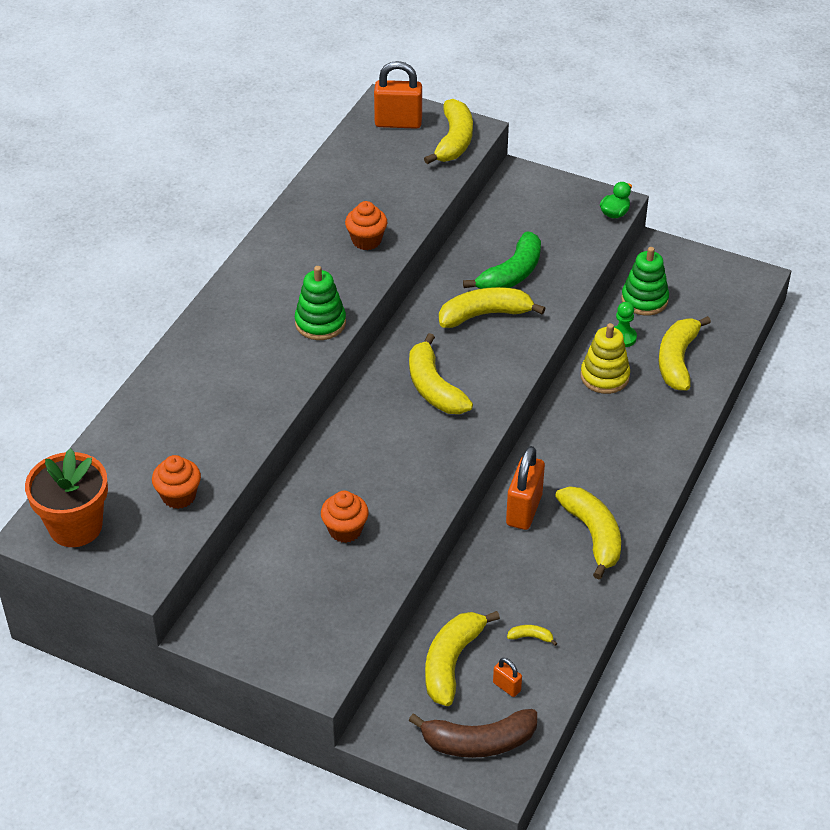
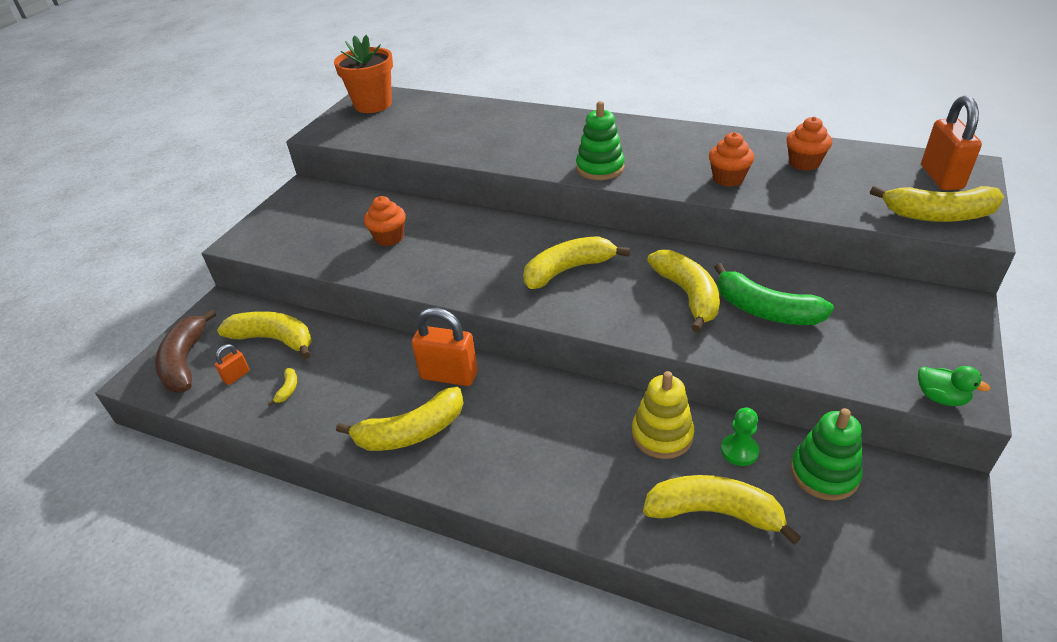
camera: 90 degrees right, 5 degrees down
(179, 496) = (395, 134): orange cupcake -> orange cupcake (804, 163)

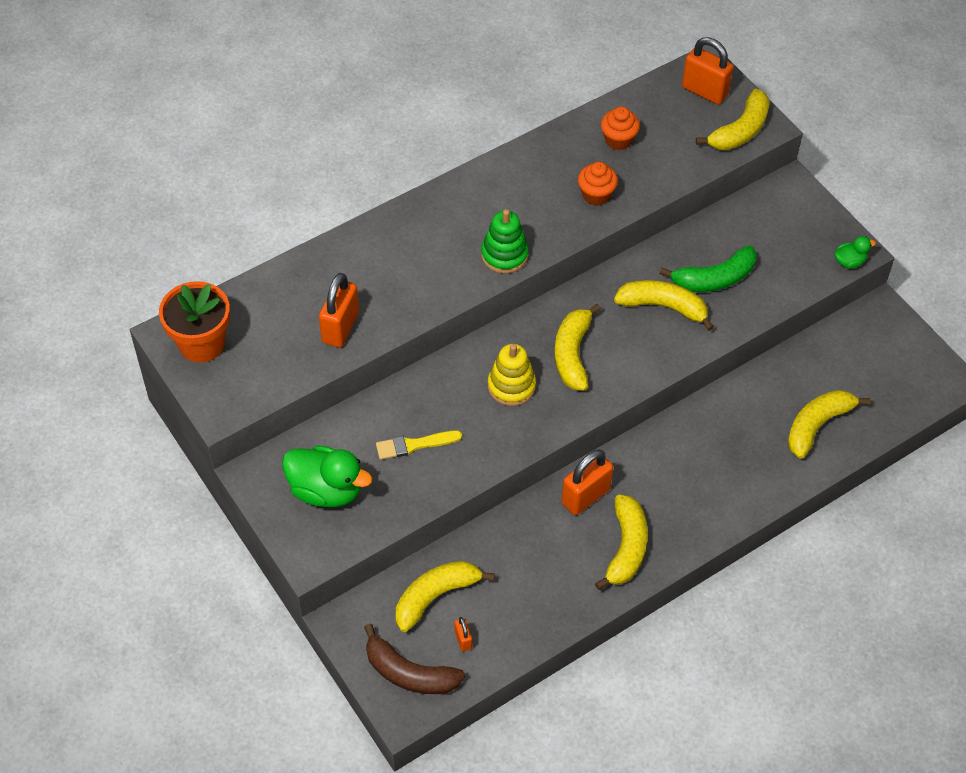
camera: 60 degrees left, 15 degrees up
(288, 389) = (511, 608): yellow banana -> none
(311, 220) = (326, 490): none -> green duck
(389, 238) = (414, 445): orange cupcake -> yellow brush
(441, 139) = (340, 328): none -> orange padlock
(662, 435) = (742, 409): yellow stacking toy -> yellow stacking toy (511, 386)
(739, 451) = (784, 380): green pawn -> none
(824, 473) = (831, 354): green stacking toy -> none

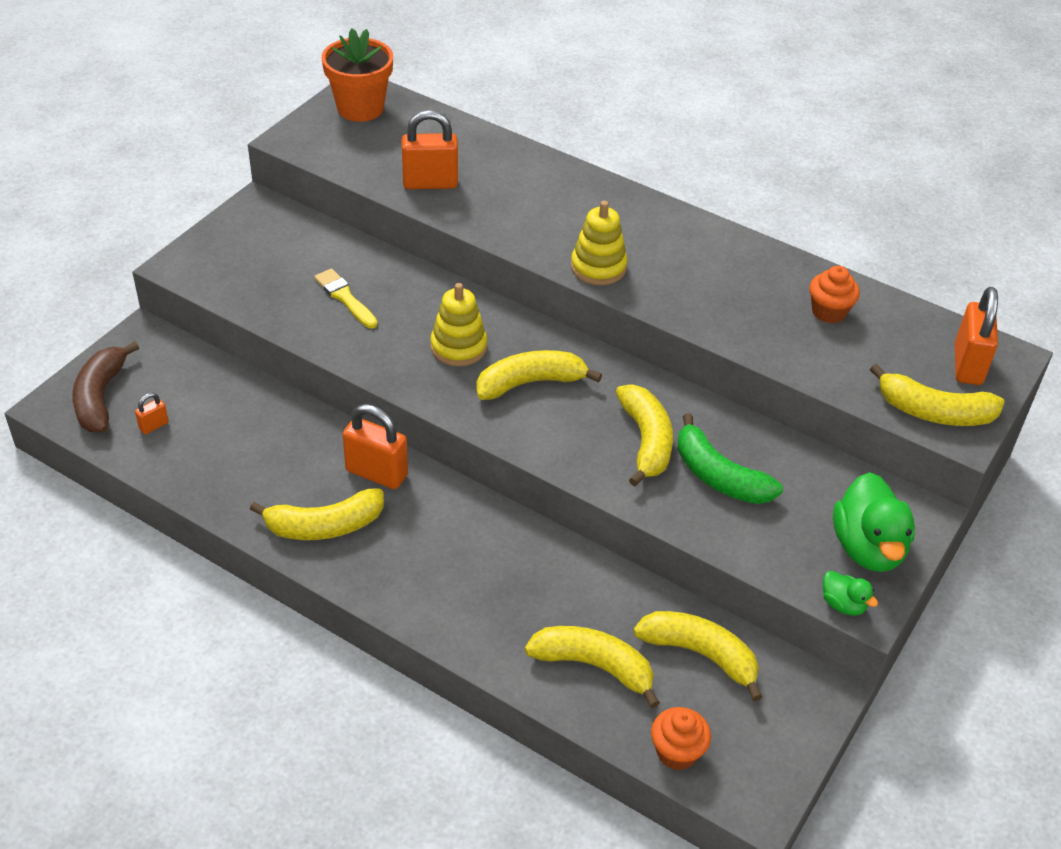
camera: 65 degrees right, 10 degrees down
(326, 490) = (261, 254): green duck -> green duck (868, 548)
(435, 596) = (198, 391): yellow banana -> yellow banana (700, 654)
(504, 255) = (598, 267): green stacking toy -> yellow stacking toy
(596, 195) = (734, 314): orange cupcake -> orange cupcake (677, 752)

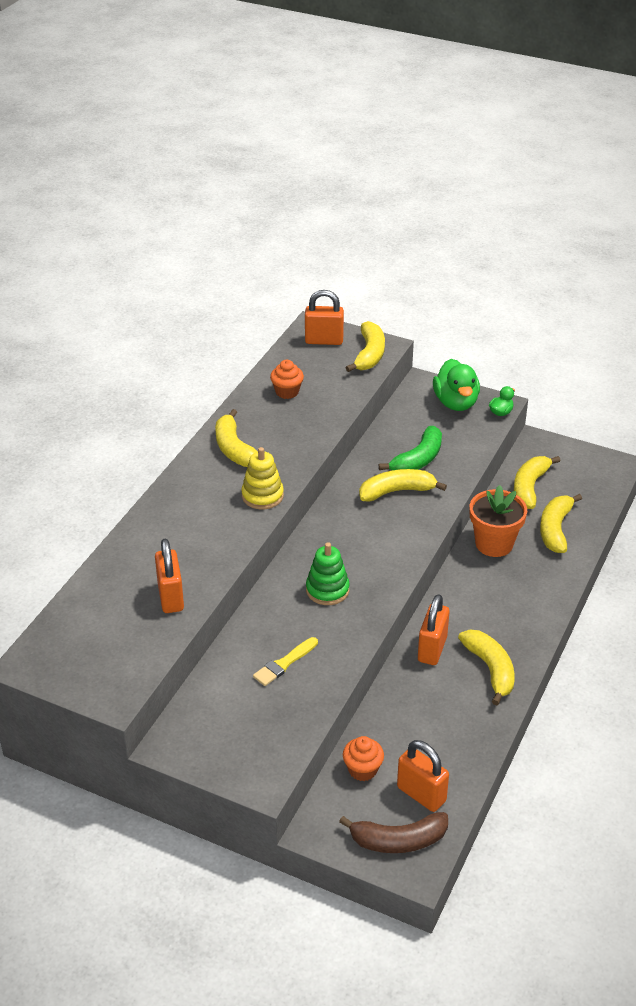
camera: 95 degrees left, 5 degrees down
(154, 426) = (421, 794): orange padlock -> orange padlock, size x2.07
(360, 108) = (59, 659): orange flower pot -> orange flower pot (494, 544)
(458, 347) = (327, 590): yellow stacking toy -> green stacking toy
(530, 383) = (356, 549): yellow banana -> yellow banana (234, 449)
(677, 752) = (599, 494): orange cupcake -> orange cupcake (362, 770)
(868, 548) = (456, 402): green duck -> green duck turned 90 degrees clockwise

